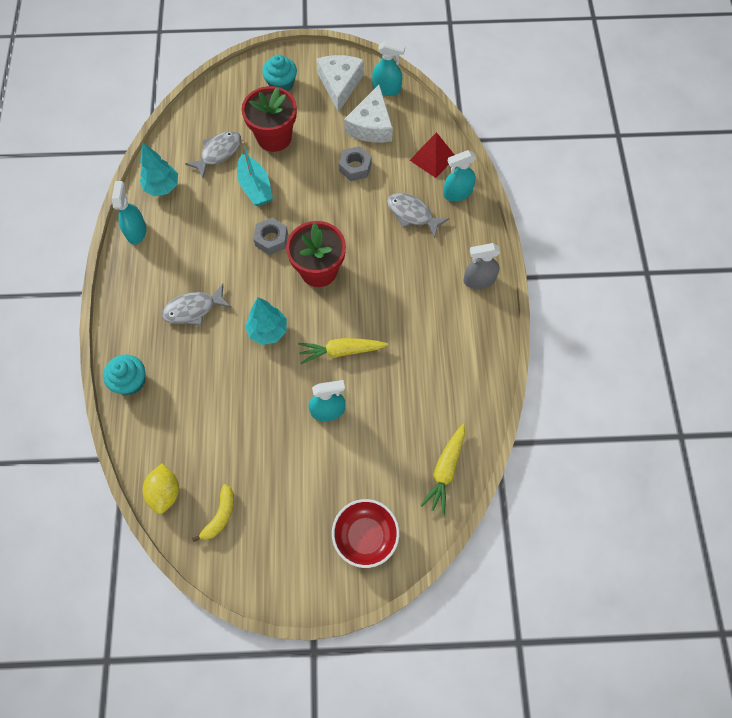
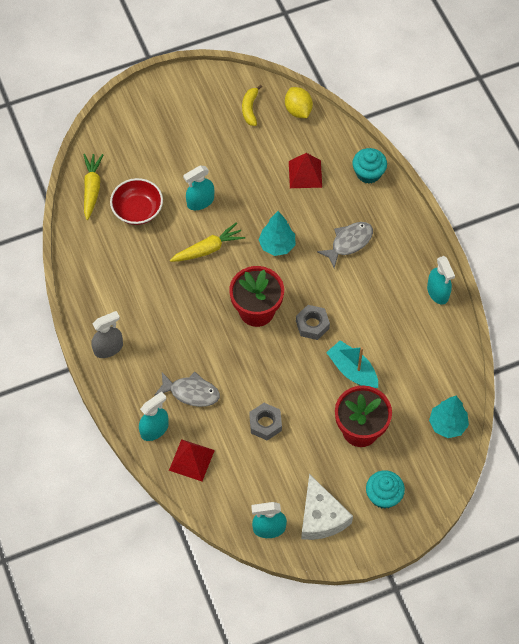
camera: 160 degrees right, 5 degrees down
(162, 187) = (439, 341): turquoise tree -> turquoise tree (447, 424)
(198, 404) = (305, 174): none -> red pyramid
(218, 153) = (406, 394): grey fish -> none
(365, 536) = (138, 129): red bowl -> red bowl (137, 210)
(371, 125) = (268, 477): white cheese -> none

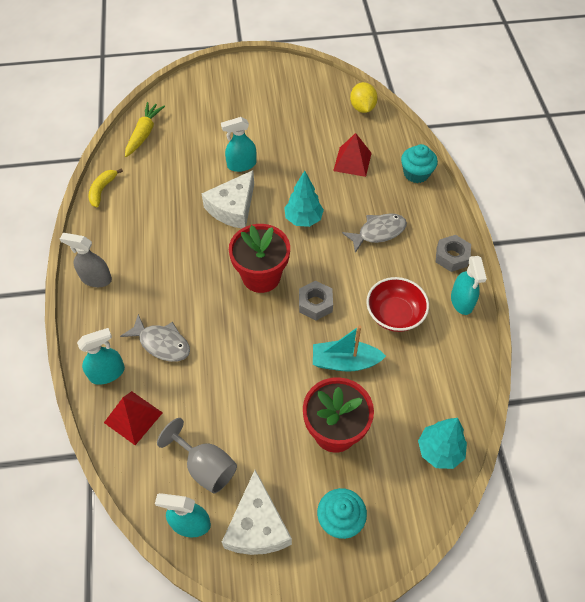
camera: 15 degrees right, 5 degrees down
(108, 348) = (96, 278): grey spray bottle -> grey spray bottle turned 150 degrees counterclockwise
(137, 210) = (178, 160): red bowl -> red bowl (395, 314)
(208, 249) = (233, 208): yellow carrot -> white cheese
(250, 108) = (317, 98): yellow banana -> yellow banana (102, 190)
(265, 424) = (229, 397): grey nut -> grey nut (451, 257)
(265, 483) = (205, 467): none -> grey goblet
(352, 370) = (345, 362): turquoise boat -> turquoise boat turned 60 degrees counterclockwise

